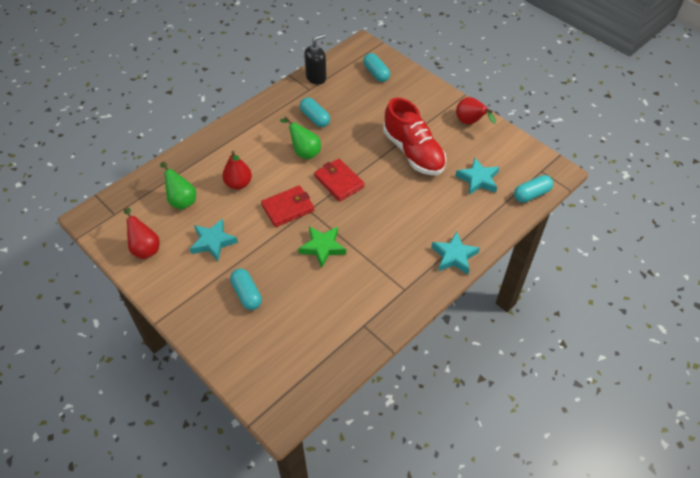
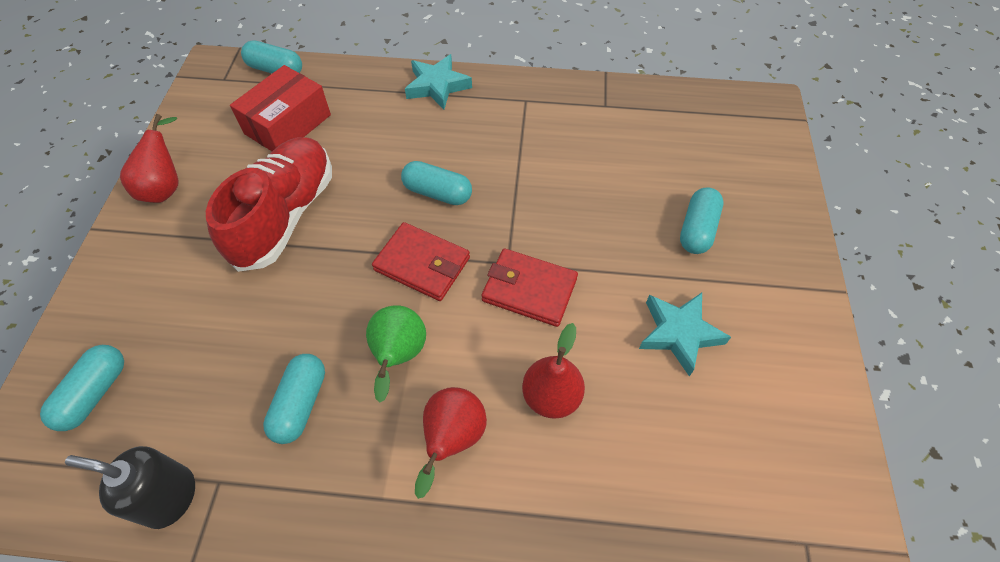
camera: 130 degrees left, 5 degrees up
(145, 248) = (791, 418): red pear -> red pear (452, 439)
(181, 200) = (666, 455): green pear -> none
(322, 247) = (550, 204): green star -> none
(339, 182) = (422, 264): red wallet -> red wallet turned 75 degrees counterclockwise
(374, 210) = (437, 193): none -> turquoise capsule
(478, 179) = (288, 124): turquoise star -> red box

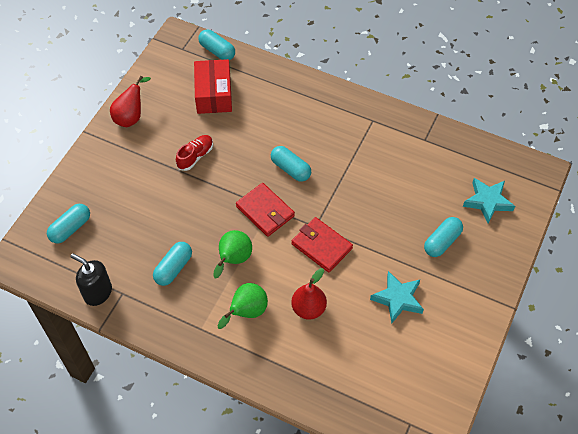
camera: 20 degrees right, 0 degrees up
(285, 215) = (195, 156): red shoe -> red shoe, size x0.48
(288, 124) = (214, 94): red box -> red box turned 60 degrees counterclockwise
(437, 86) = (318, 93): turquoise star -> turquoise star (487, 201)
(452, 439) = (247, 312): red pear -> green pear

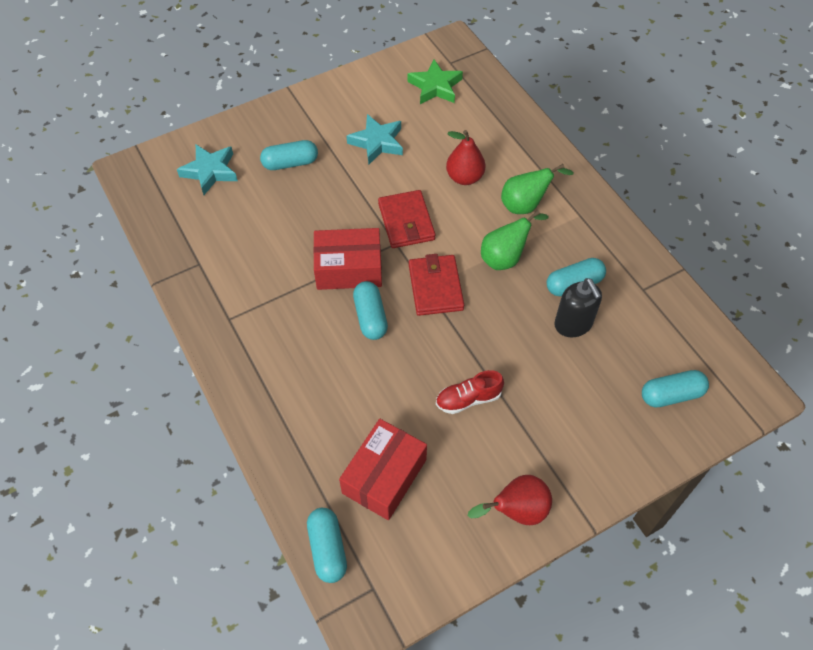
camera: 145 degrees left, 0 degrees up
(97, 292) = (670, 304): black soap dispenser -> black soap dispenser (573, 324)
(330, 190) = (349, 269): none -> red box
(400, 386) = (435, 87): none -> green star

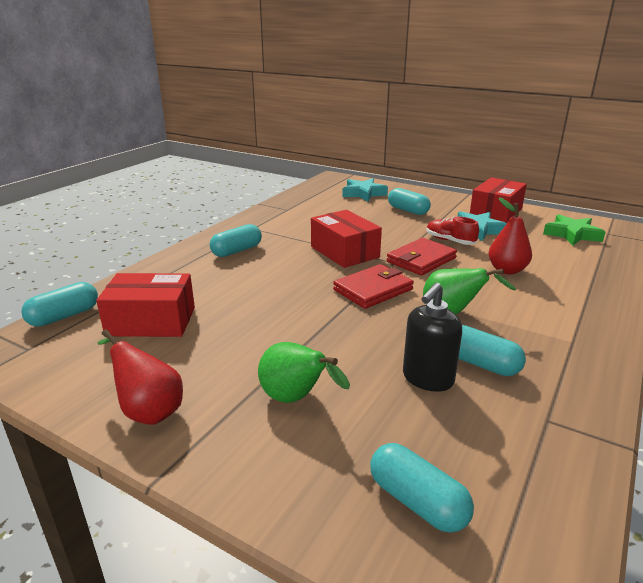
camera: 60 degrees right, 30 degrees down
(350, 100) = (496, 212): none -> red box
(370, 317) = (309, 272): turquoise capsule -> turquoise capsule (237, 251)
(468, 399) = (268, 340): red shoe -> red shoe (450, 241)
(525, 205) = (529, 307): green pear -> green pear (296, 399)

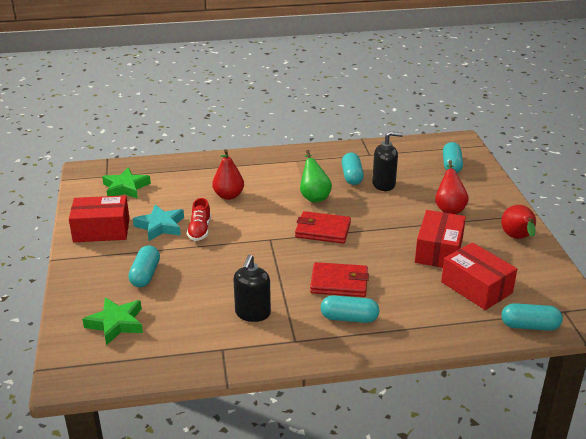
camera: 130 degrees left, 5 degrees up
(296, 399) = (449, 208): green pear -> red pear
(305, 225) = (252, 313): none -> black soap dispenser
(344, 252) = (281, 266): red box -> red box (439, 251)
(363, 193) = (116, 324): turquoise star -> green star
(421, 260) = (252, 230): red wallet -> red wallet (339, 282)

